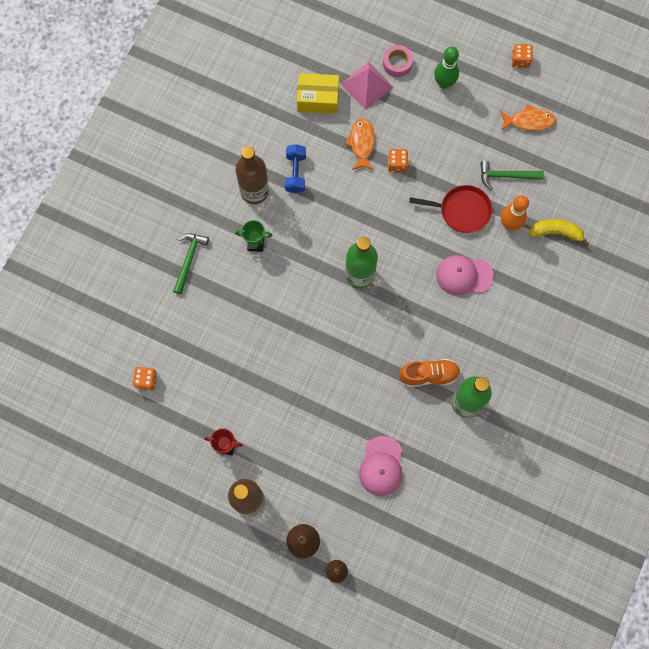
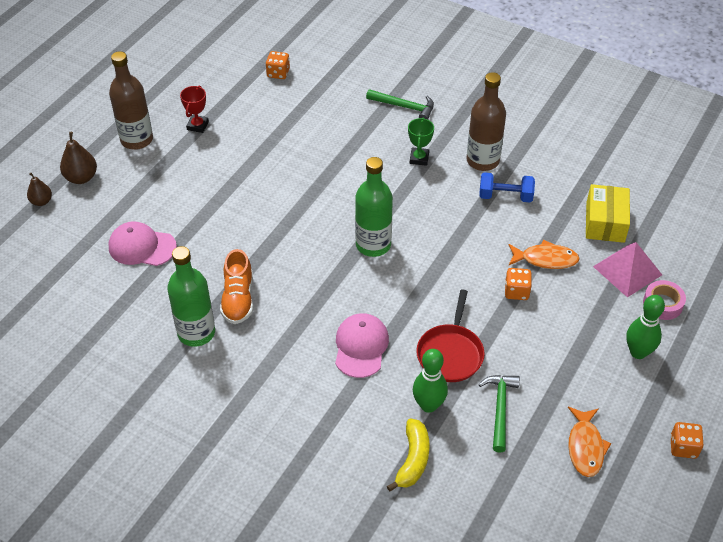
camera: 95 degrees right, 25 degrees down
(509, 224) = (428, 405): orange bowling pin -> green bowling pin

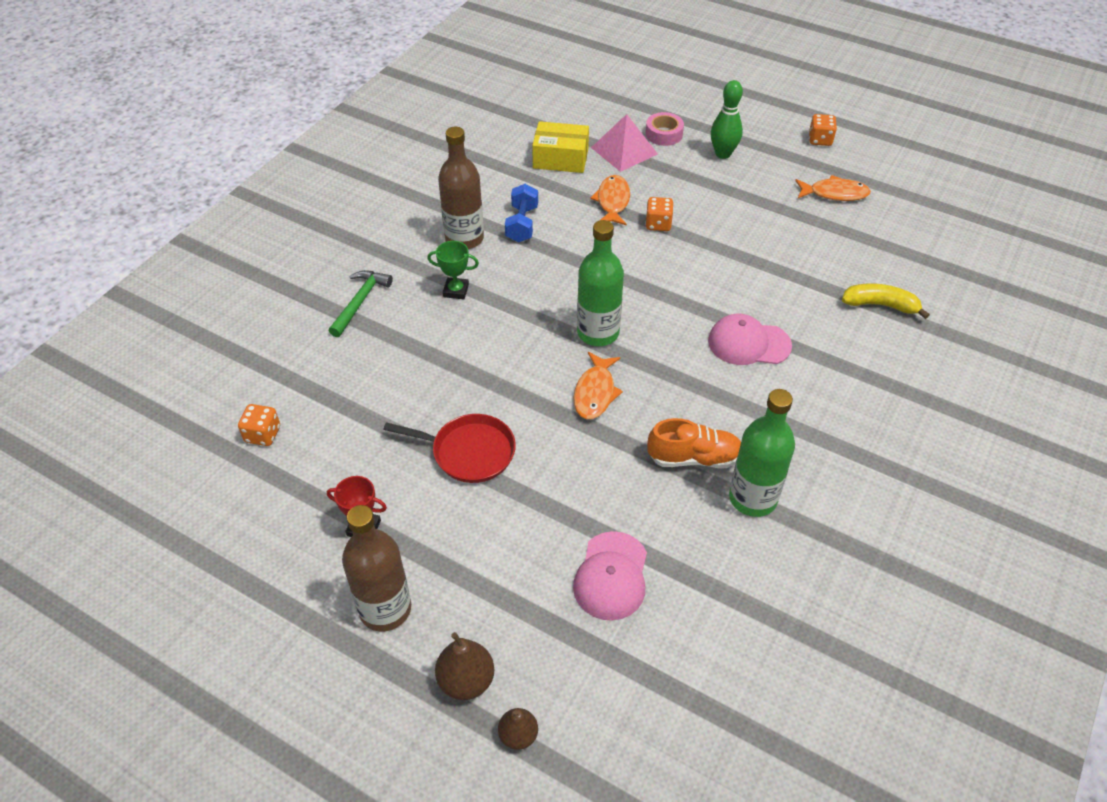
camera: 90 degrees left, 0 degrees up
(307, 242) = (595, 392): none -> orange fish
(428, 405) = (813, 292): green bowling pin -> none
(450, 353) = (746, 274): red pan -> red pan (469, 452)
(500, 409) = (806, 243): green hammer -> none

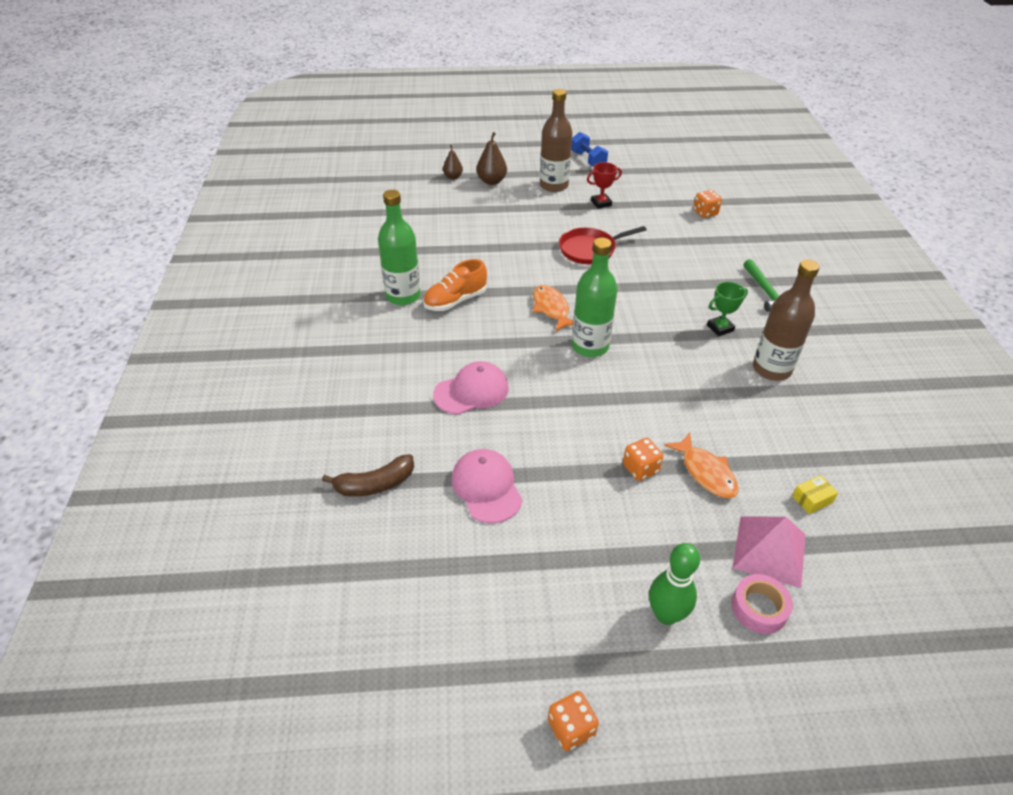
camera: 145 degrees right, 5 degrees down
(522, 224) = (748, 405): blue dumbbell -> blue dumbbell (588, 160)
(560, 158) = (812, 499): yellow box -> yellow box, size x0.49
(611, 576) = (458, 234): pink cap -> pink cap (486, 487)
(834, 193) = (494, 622): orange fish -> none
(880, 305) = (375, 484): yellow banana -> brown banana

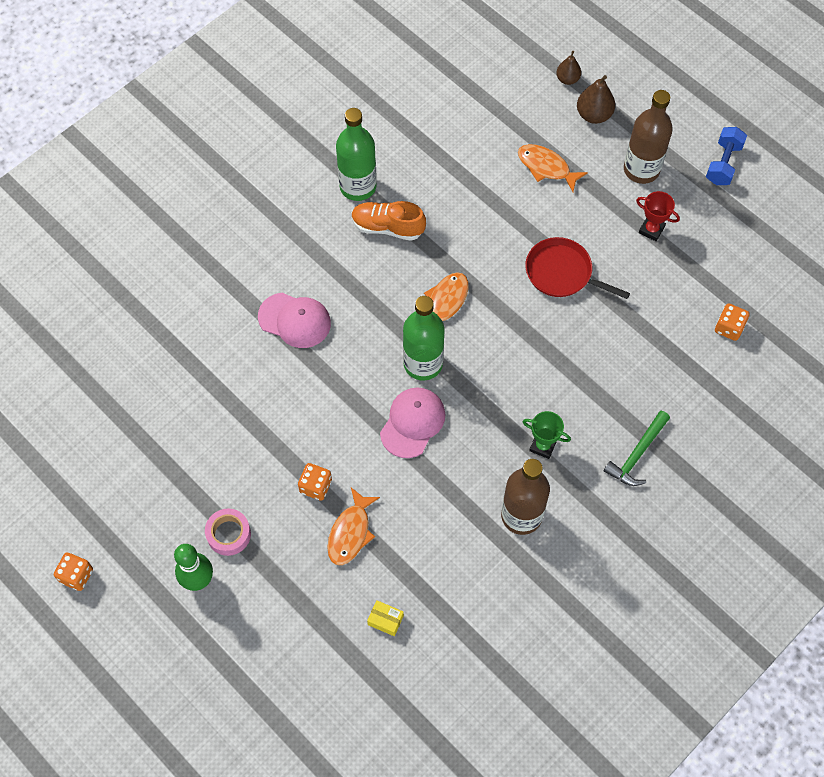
camera: 50 degrees right, 20 degrees up
(375, 484) = (156, 332): brown banana -> none
(486, 487) = (212, 401): pink cap -> pink cap (412, 423)
(503, 215) = (546, 167): none -> orange fish
(759, 608) = (250, 634): pink tape -> pink tape (228, 534)
(769, 551) = (308, 615): pink pyramid -> none

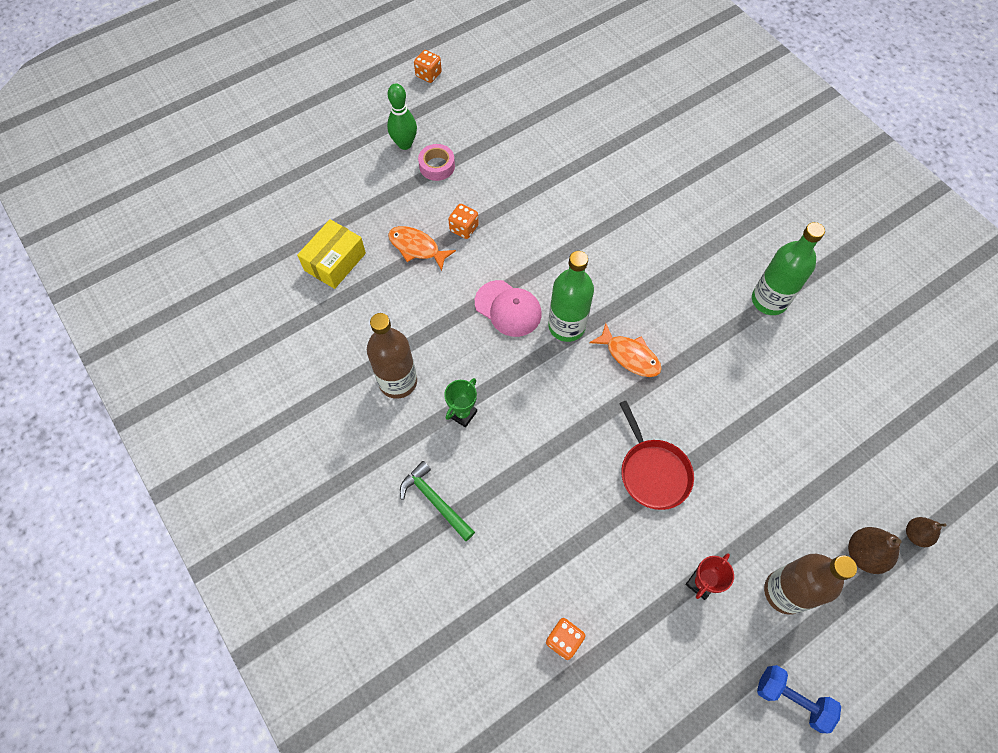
camera: 100 degrees right, 0 degrees up
(295, 320) = (625, 232): pink cap -> none
(385, 620) = (335, 262): yellow box -> yellow box, size x2.05
(387, 227) = (720, 319): orange shoe -> none
(546, 167) = (789, 484): orange fish -> none
(562, 273) = (653, 472): red pan -> red pan turned 120 degrees clockwise

